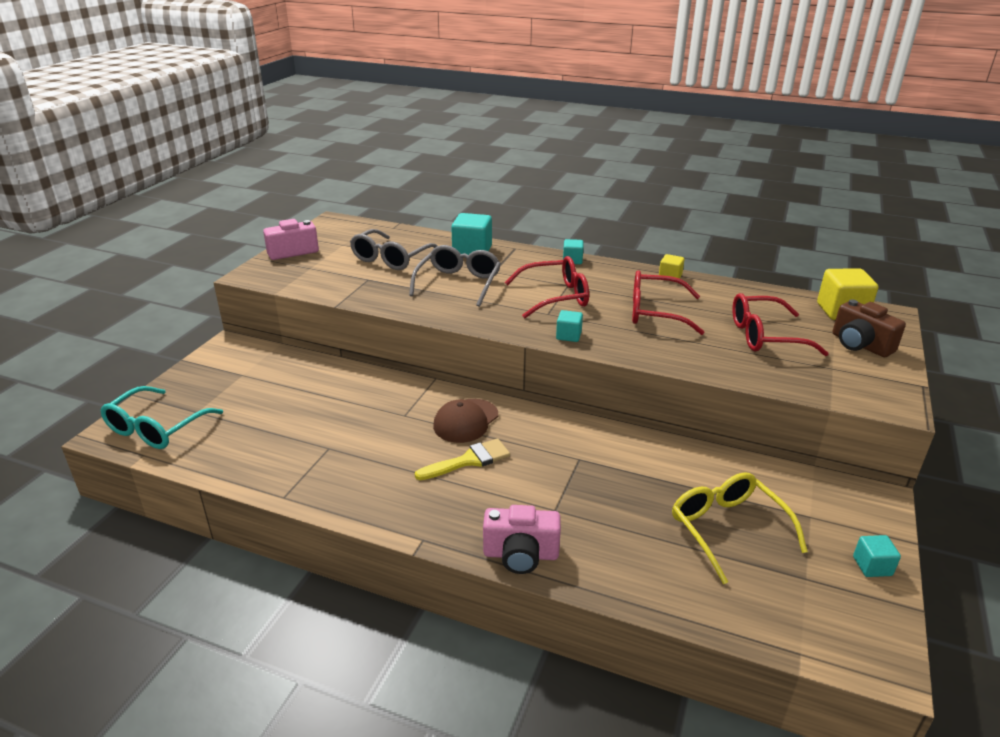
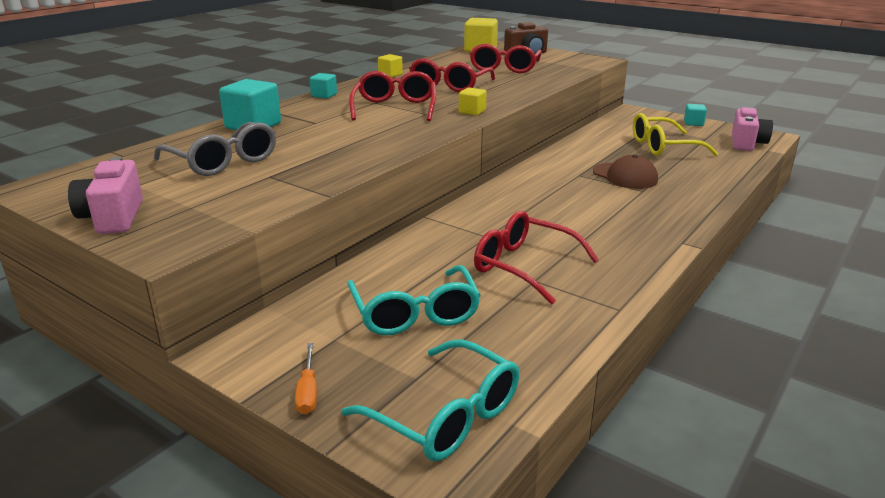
camera: 75 degrees left, 5 degrees down
(187, 377) = (308, 391): none -> orange screwdriver
(273, 399) = (415, 313): none -> turquoise glasses
(352, 440) = (523, 266): none -> red glasses
(458, 283) = (328, 137): grey glasses -> none
(466, 421) = (509, 209): brown cap -> brown cap (625, 176)
(469, 460) = (572, 214): yellow brush -> none
(521, 554) = (696, 208): pink camera -> pink camera (746, 143)
(568, 336) = (472, 112): turquoise cube -> yellow cube

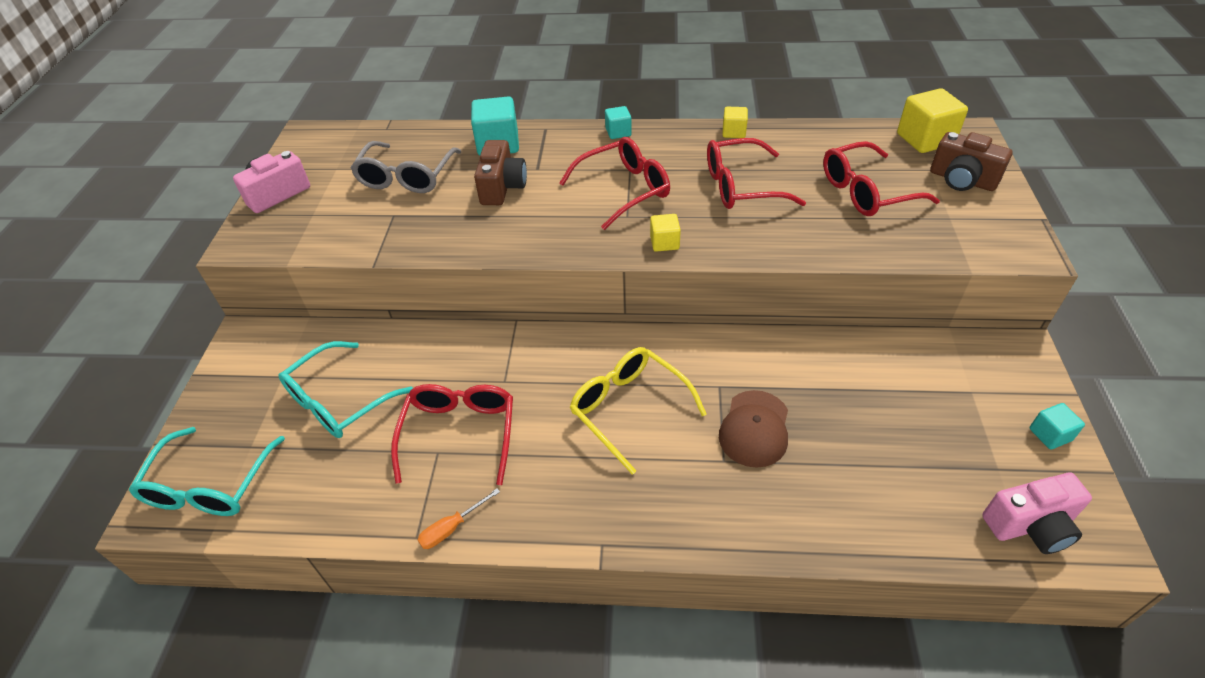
camera: 60 degrees right, 20 degrees up
(308, 391) = (213, 399): orange screwdriver -> orange screwdriver (451, 528)
(315, 136) = (502, 187): none -> brown camera
(663, 147) = (902, 431): yellow glasses -> yellow glasses (628, 409)

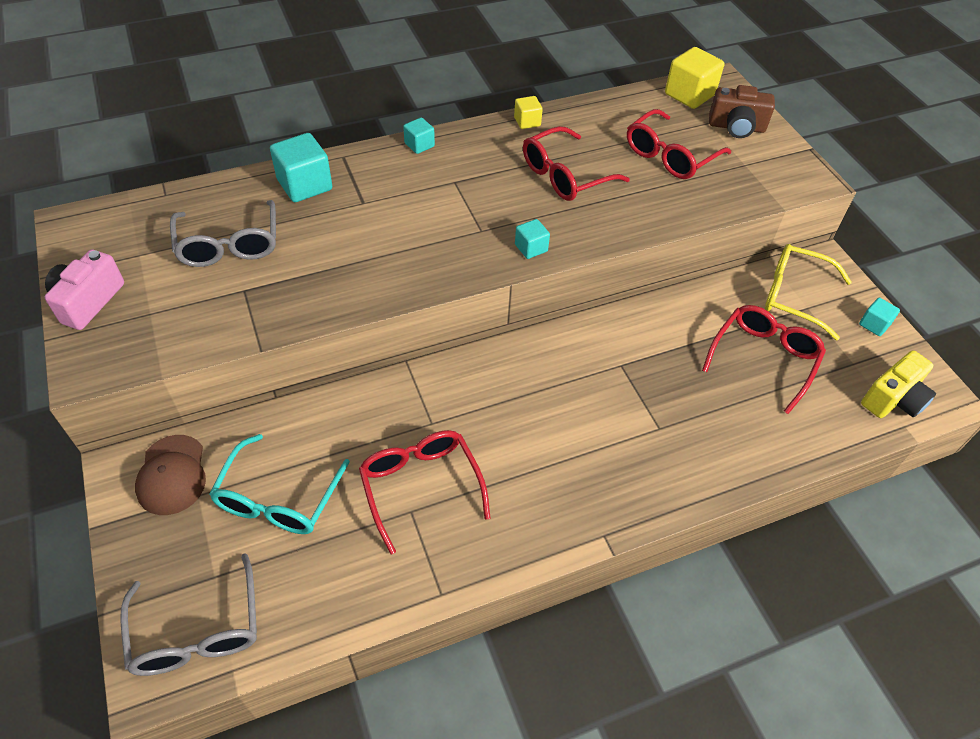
camera: 30 degrees left, 5 degrees up
(209, 486) = (197, 631): turquoise glasses -> grey glasses
(451, 528) = (468, 573): orange screwdriver -> none
(502, 187) = (340, 231): brown camera -> none
(624, 190) = (462, 204): red glasses -> red glasses (764, 358)
(628, 409) = (558, 410): yellow glasses -> yellow glasses (793, 296)
(664, 243) = (531, 248): yellow cube -> turquoise cube
(754, 428) = (668, 392): brown cap -> brown cap (172, 475)
(1030, 525) = (893, 399): pink camera -> yellow camera

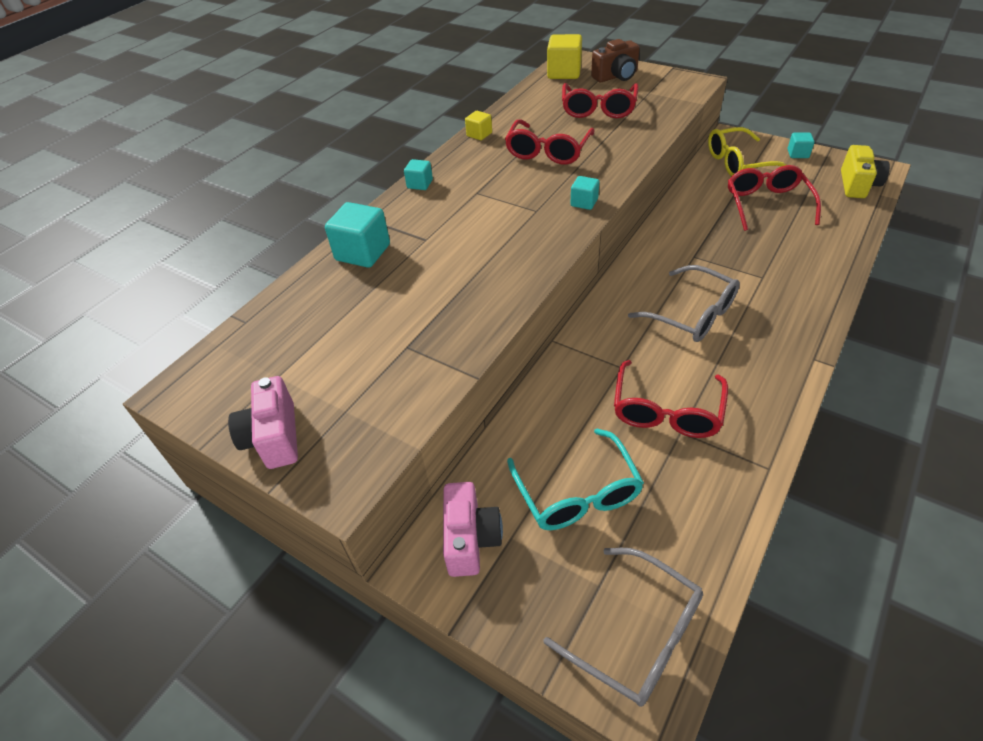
camera: 30 degrees left, 5 degrees down
(172, 475) = (470, 539): brown cap -> pink camera
(229, 245) = (352, 324): grey glasses -> grey glasses (693, 314)
(420, 486) = (666, 411): red glasses -> red glasses turned 105 degrees counterclockwise

